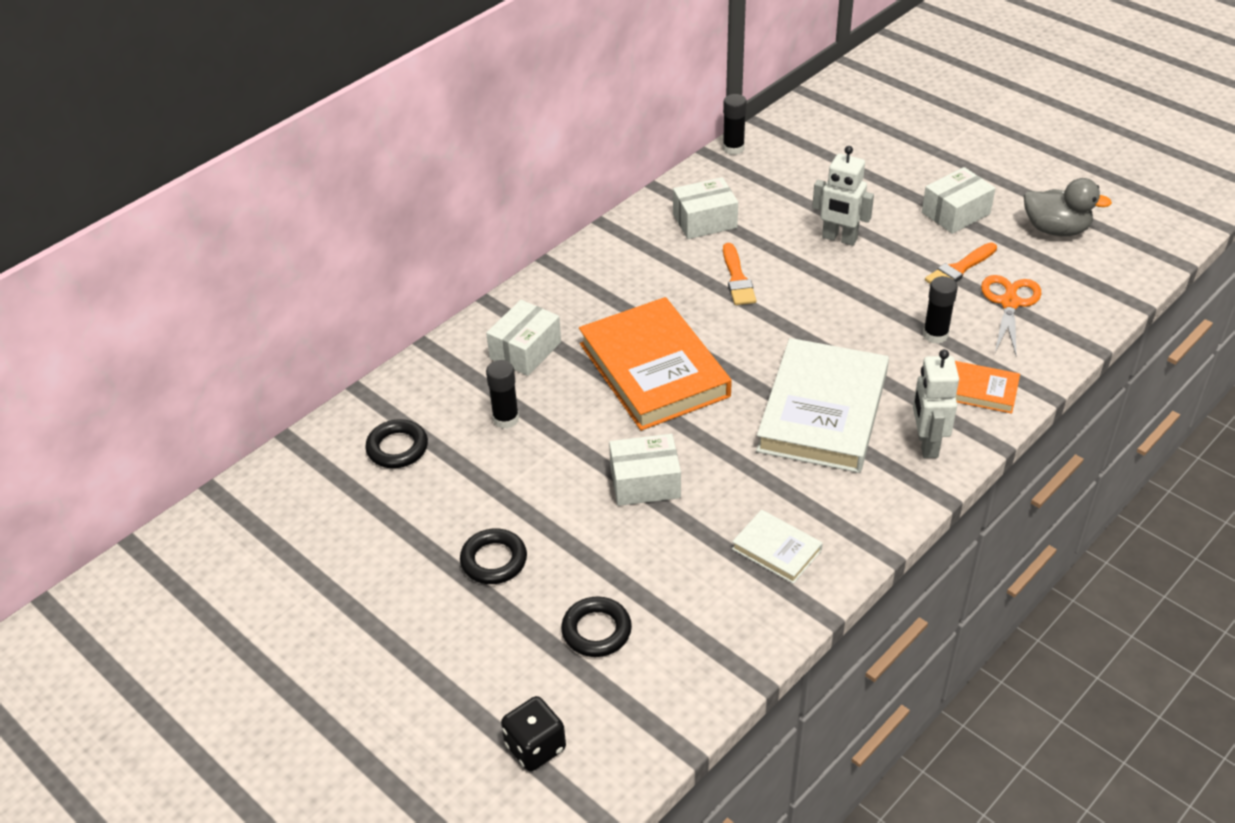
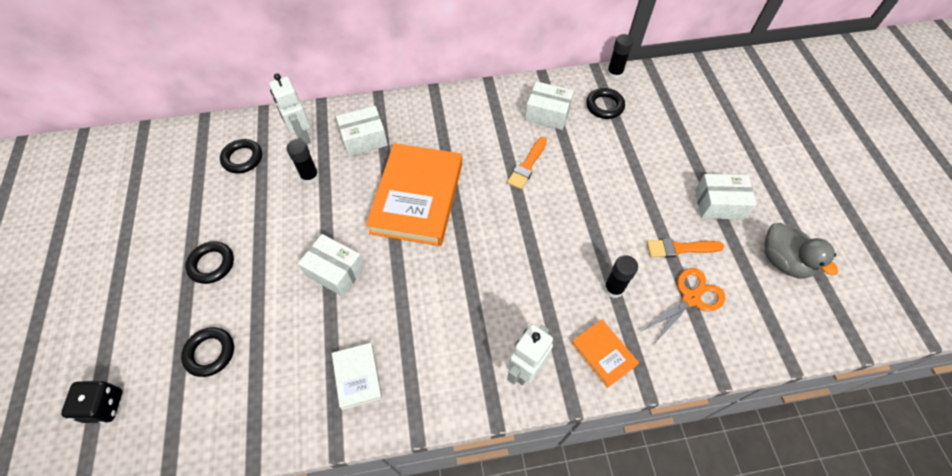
camera: 35 degrees right, 15 degrees up
(756, 184) = (604, 106): none -> black ring
(823, 412) = (484, 296): white book -> none
(839, 238) = (619, 175): white robot -> white robot (302, 136)

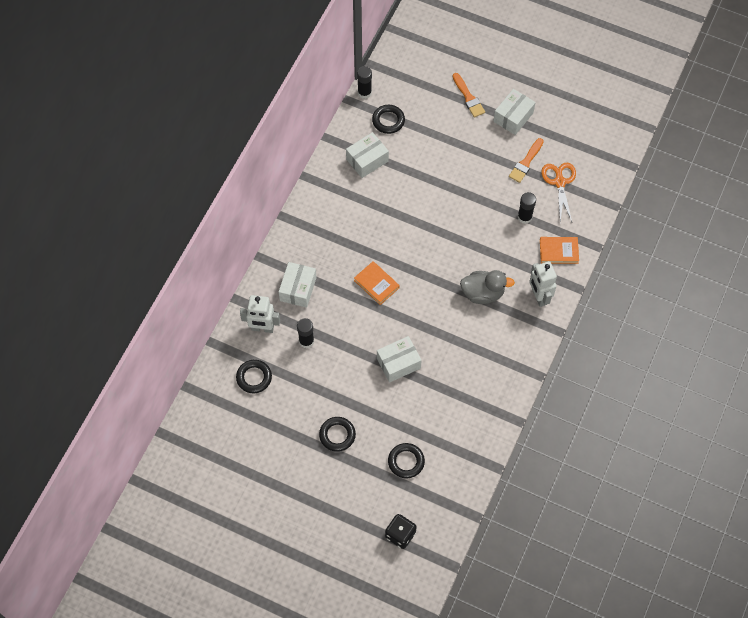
camera: 55 degrees left, 5 degrees up
(357, 376) = (480, 387): white book -> none
(417, 197) = (376, 284): orange book -> orange book, size x0.47
(527, 165) = (401, 202): orange brush -> orange brush (468, 97)
(783, 261) = (573, 116): grey duck -> grey duck (483, 293)

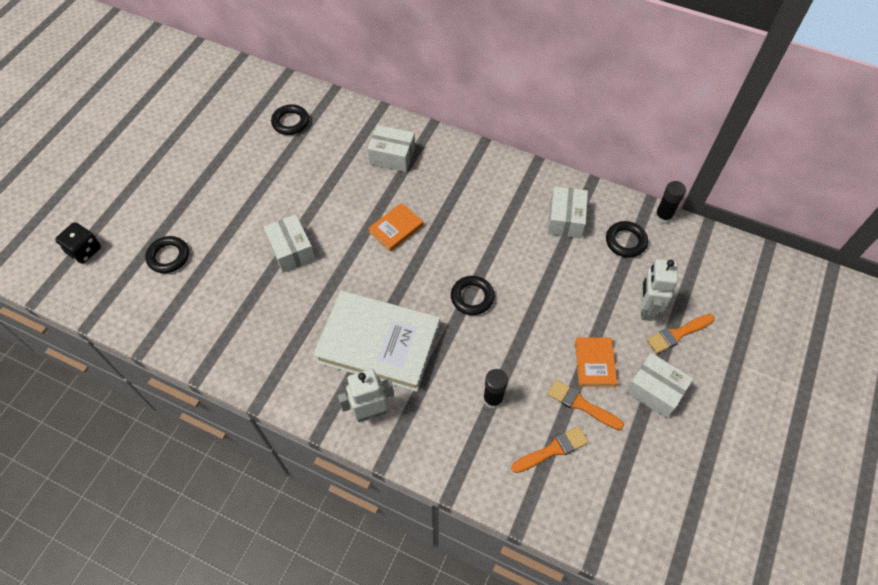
camera: 90 degrees right, 5 degrees down
(262, 328) = (347, 127): white robot -> white robot (645, 308)
(306, 341) = (328, 165): black glue stick -> none
(337, 435) = (213, 193): black ring -> black ring (472, 297)
(367, 160) = (565, 219): white box -> white box turned 45 degrees clockwise
(483, 293) = (378, 343): grey duck -> white book
(558, 251) = (440, 442): orange book -> orange book (595, 363)
(559, 182) = (552, 450): orange scissors -> orange brush

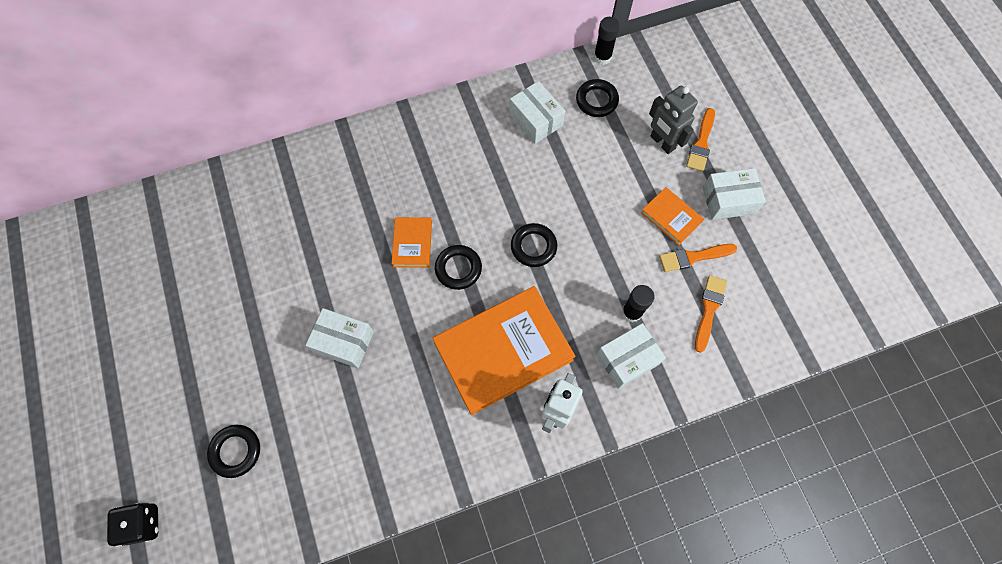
camera: 45 degrees left, 10 degrees up
(290, 122) = (208, 228): black ring -> black ring (458, 269)
(378, 343) = (503, 351): white book -> orange book
(392, 156) = (339, 182): white box -> white box (627, 359)
(645, 308) = (662, 143): white robot -> grey robot

